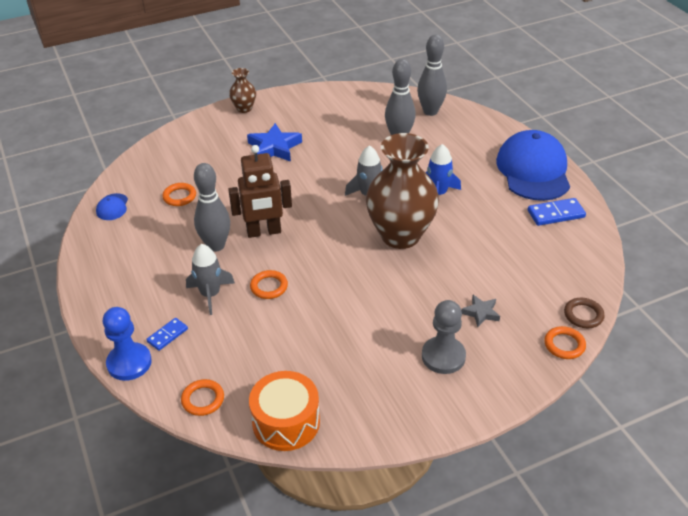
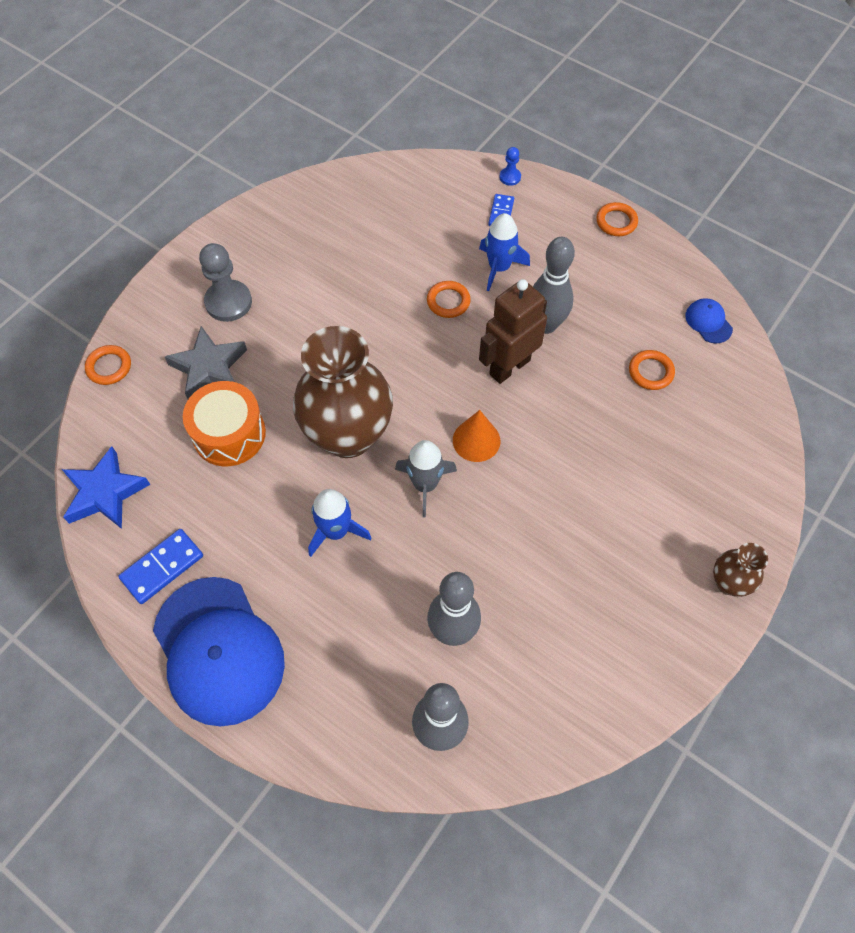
camera: 150 degrees right, 20 degrees up
(129, 363) = (510, 177): blue pawn -> blue pawn, size x0.50
(203, 399) = (420, 176): orange ring -> orange ring (616, 222)
(210, 294) = (499, 268): grey rocket -> blue rocket
(274, 148) = (612, 516): blue star -> blue star (105, 493)
(286, 422) = (337, 188): orange drum -> orange drum (229, 434)
(320, 204) = (476, 440): none -> orange cone
(481, 313) = (209, 368): grey star -> grey star, size x1.78
(583, 315) = (95, 414): brown ring -> none

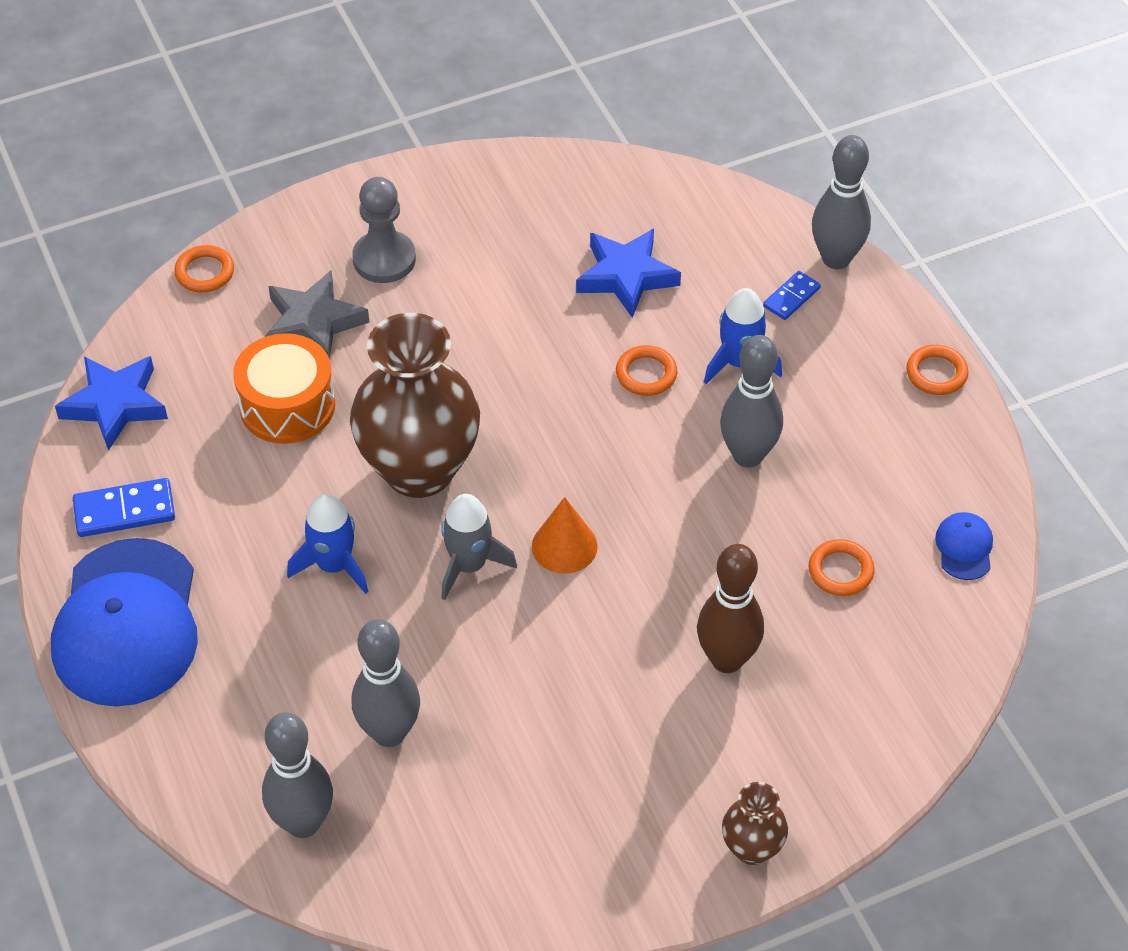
camera: 30 degrees right, 10 degrees down
(392, 244) = (626, 276): none -> blue star
(509, 367) = (665, 483): brown robot -> none
(510, 177) = (836, 258): blue pawn -> grey bowling pin
(626, 464) = (727, 659): none -> brown bowling pin

